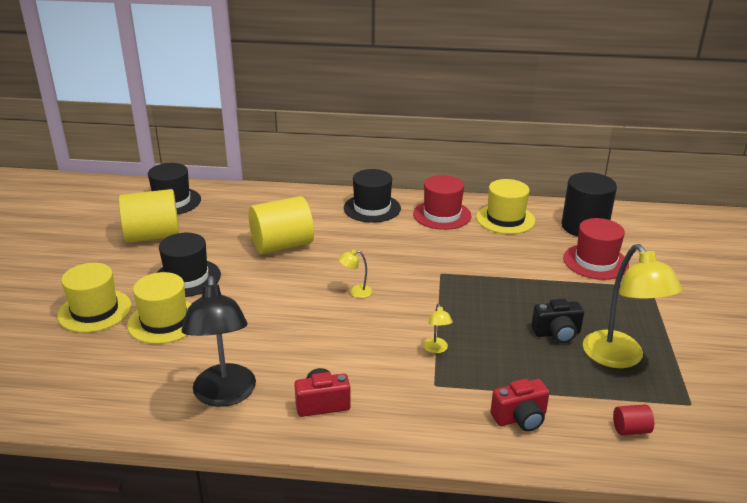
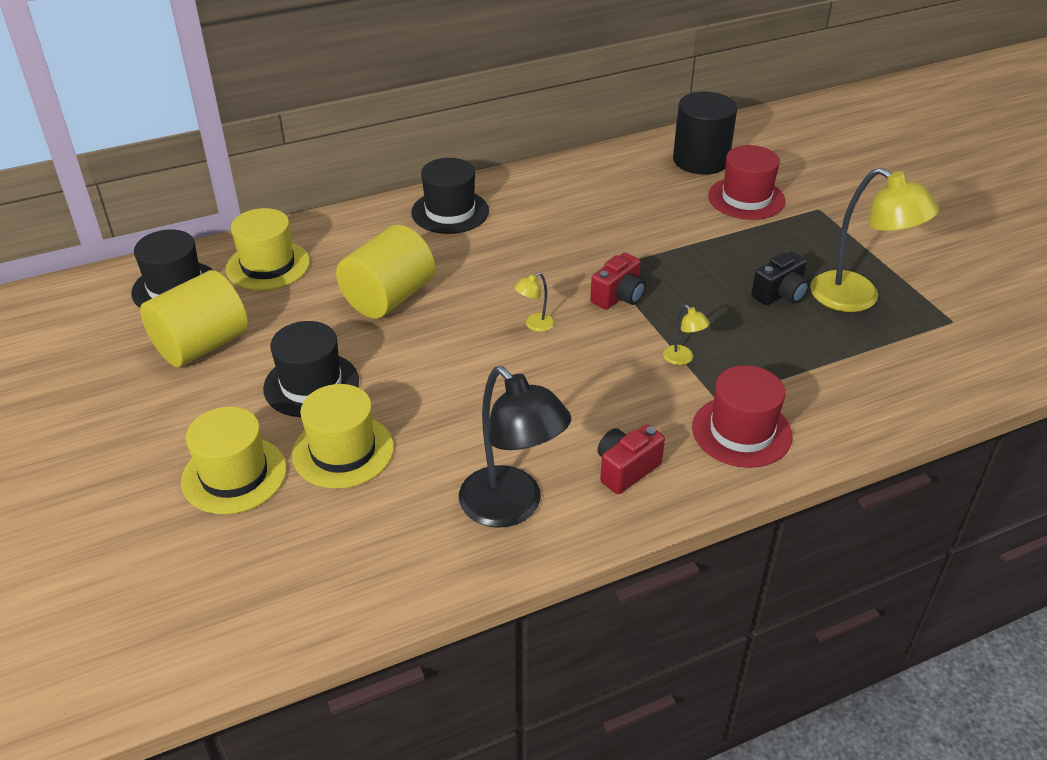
camera: 30 degrees left, 10 degrees up
(442, 215) = (539, 194): red hat -> red hat (741, 431)
(505, 219) = (612, 177): yellow hat -> yellow hat (268, 265)
(520, 418) = (826, 399): red camera -> red camera (618, 297)
(630, 430) = (927, 368): red cylinder -> none

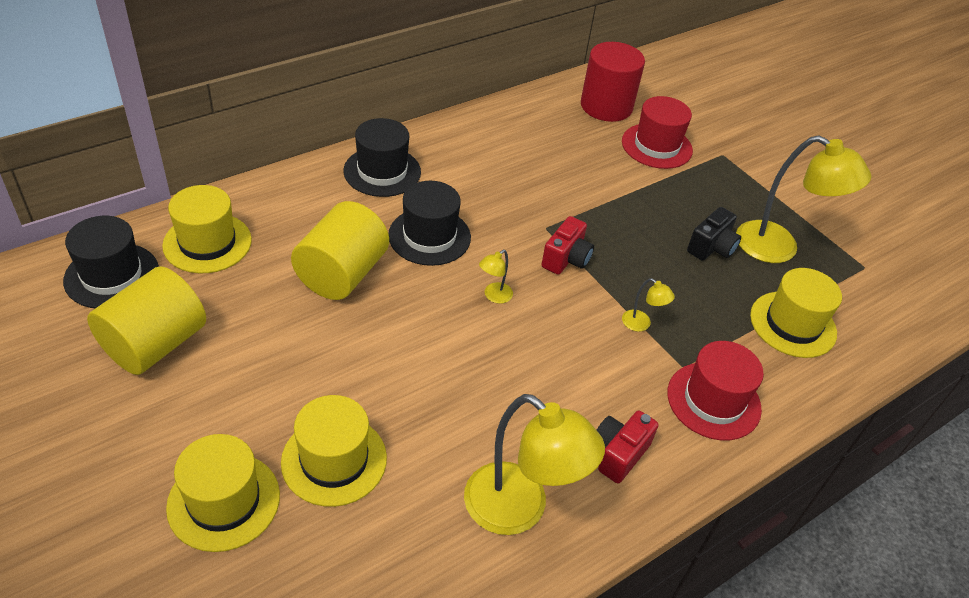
camera: 15 degrees left, 5 degrees up
(311, 384) = (283, 383): black hat -> black hat (429, 236)
(511, 508) = (519, 510): black lamp -> yellow lamp
(700, 160) = (606, 106): black cylinder -> red cylinder
(851, 369) = (793, 324): none -> yellow hat

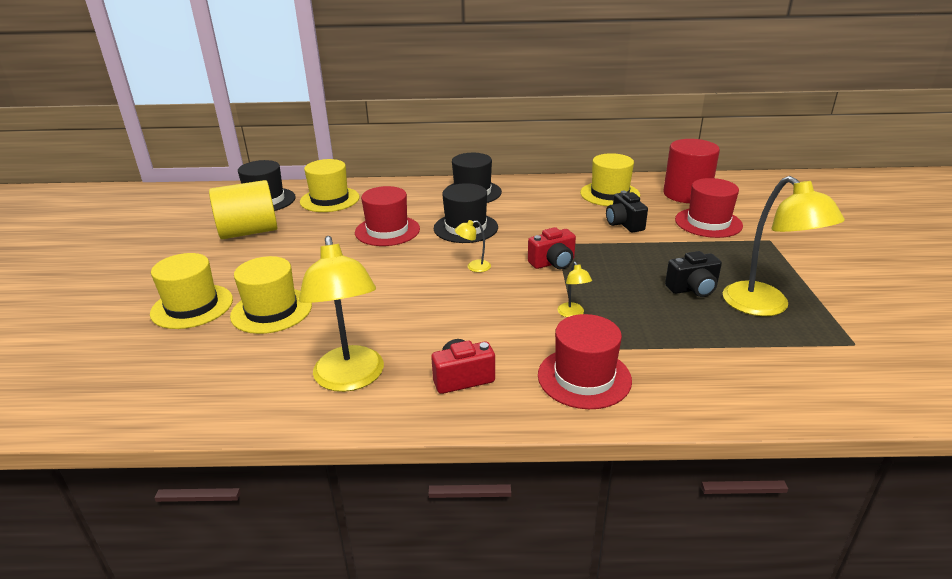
camera: 40 degrees right, 15 degrees down
(342, 274) = (387, 231): yellow cylinder -> red hat
(585, 174) = (624, 224): none -> black camera
(793, 324) = (724, 357): yellow hat -> yellow hat (610, 194)

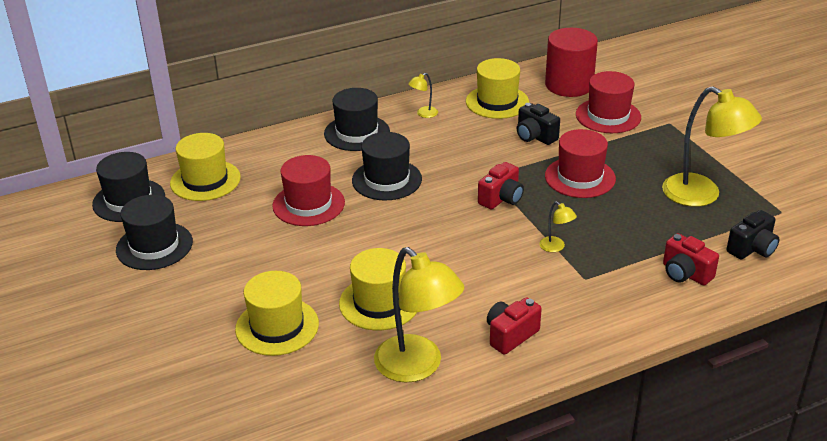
camera: 25 degrees left, 5 degrees up
(192, 306) = (189, 347): yellow hat -> yellow hat (379, 303)
(249, 232) = (154, 246): yellow cylinder -> black hat
(473, 267) = (431, 223): yellow lamp -> yellow lamp (423, 114)
(584, 377) = (605, 303): red hat -> red hat (580, 177)
(693, 289) = (637, 193): black camera -> black camera (752, 249)
(696, 374) = (685, 274): none -> red camera

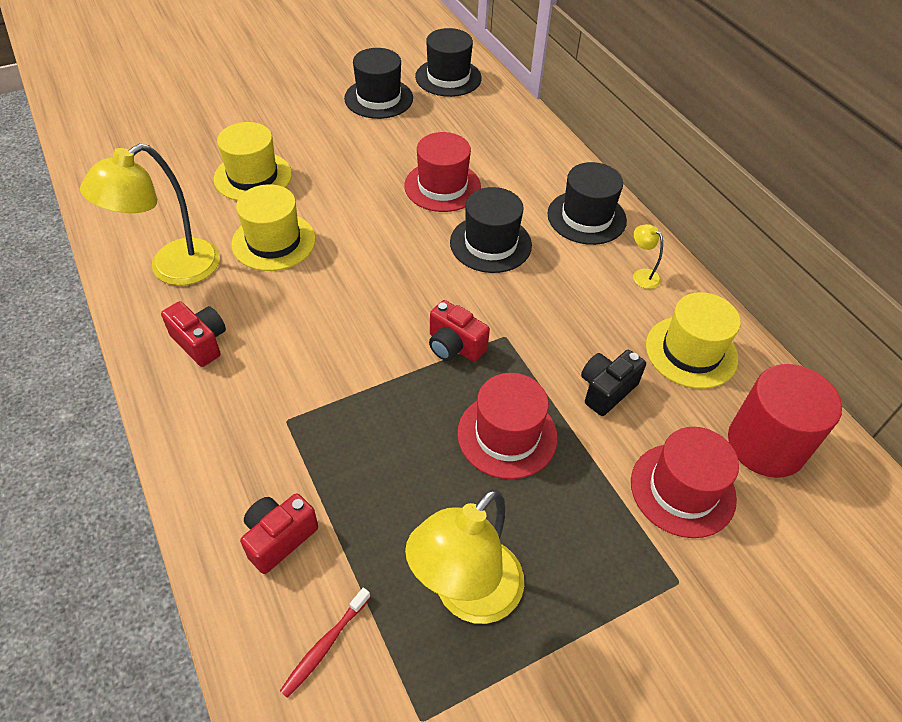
camera: 85 degrees right, 15 degrees up
(205, 180) = (482, 117): yellow hat -> none
(556, 247) = (351, 395): yellow lamp -> none
(752, 249) = (325, 645): black camera -> red toothbrush

